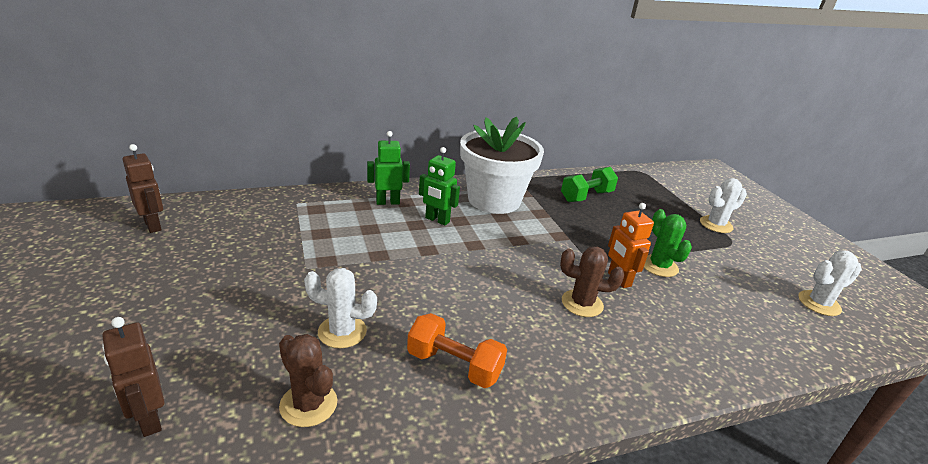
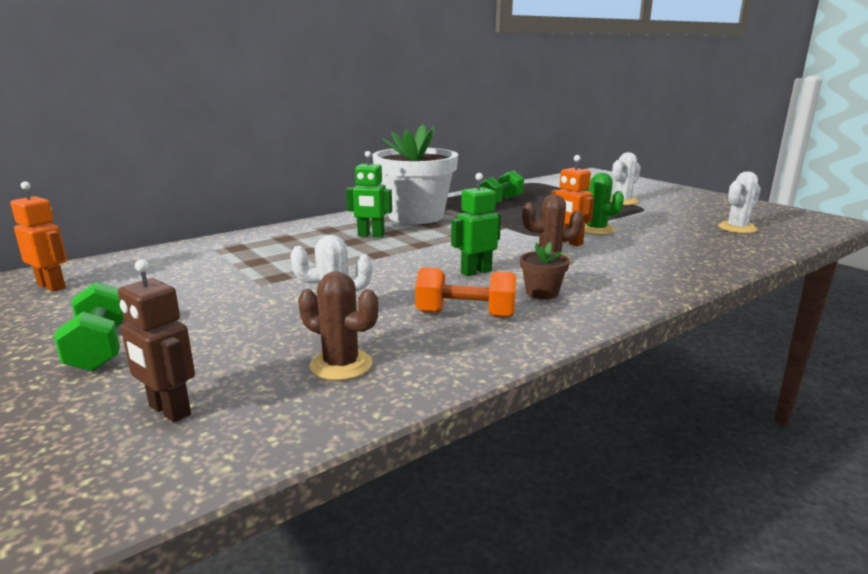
camera: 15 degrees left, 10 degrees down
(144, 319) = (100, 348): none -> green dumbbell
(153, 225) = (52, 286): brown robot -> orange robot
(387, 202) = (310, 232): green robot -> green robot (476, 272)
(545, 353) = (542, 293): none -> brown flower pot

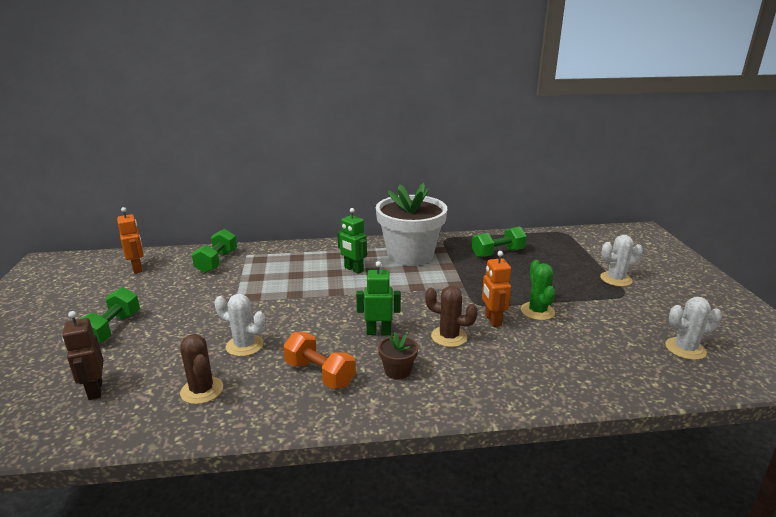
camera: 30 degrees right, 5 degrees up
(177, 259) = (217, 262): none -> green dumbbell

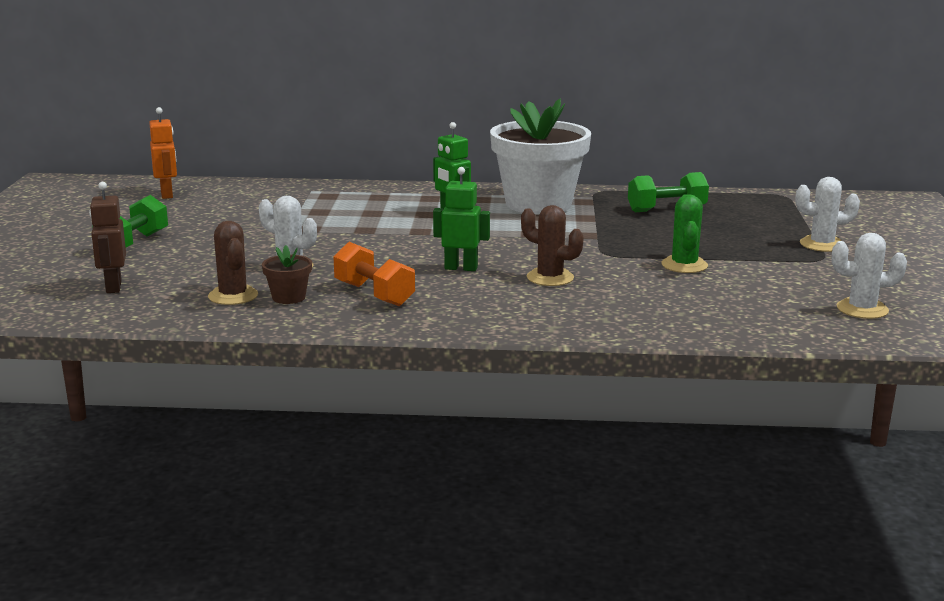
camera: 10 degrees right, 5 degrees down
(217, 262) = (270, 195): green dumbbell -> none
(397, 371) = (470, 299): brown flower pot -> brown flower pot (288, 297)
(492, 320) = (617, 268): orange robot -> none

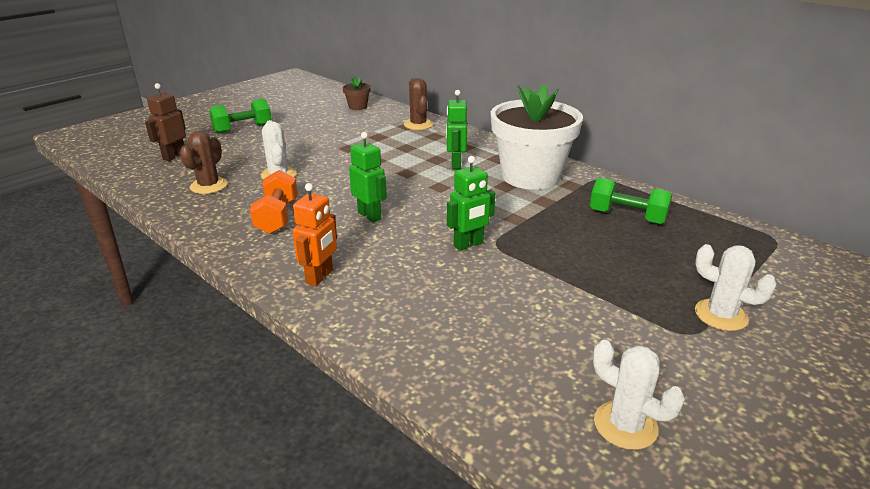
camera: 40 degrees right, 10 degrees up
(167, 194) = (325, 100): orange robot -> orange robot (320, 277)
(288, 297) = (231, 199): brown flower pot -> brown flower pot (358, 107)
(550, 278) = (410, 250): brown cactus -> brown cactus (418, 125)
(587, 260) = (468, 245): none -> green robot
(684, 265) = (538, 283): green cactus -> none

